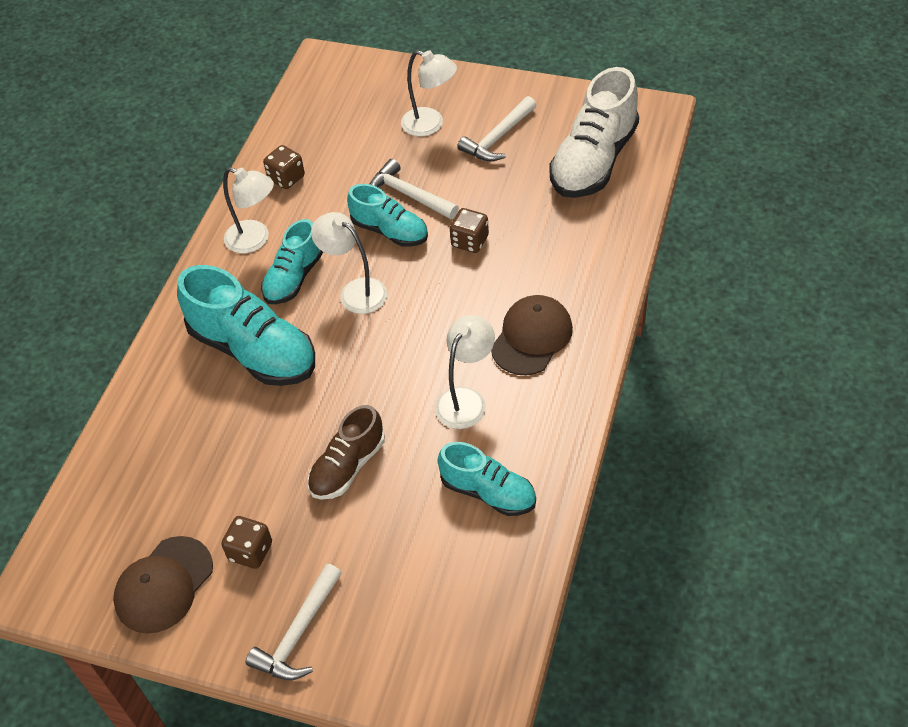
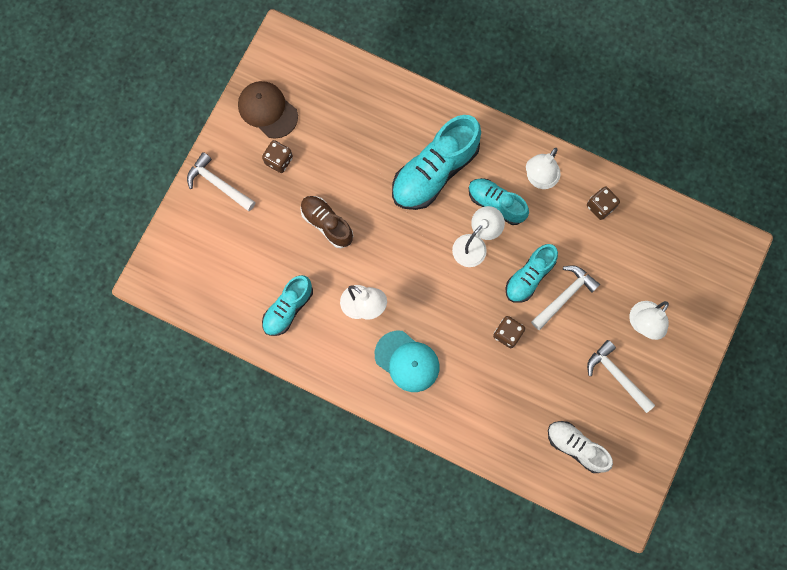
camera: 95 degrees right, 25 degrees up
(531, 337) = (407, 361): brown cap -> turquoise cap
(594, 161) = (576, 447): white shoe -> white shoe, size x0.60

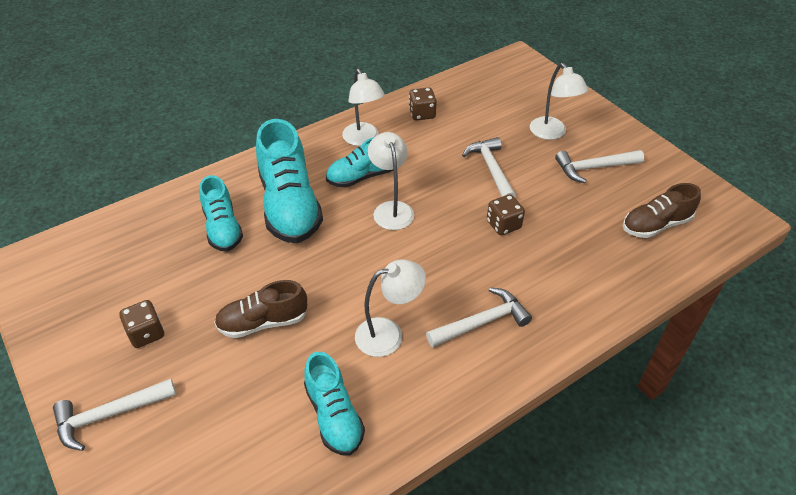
camera: 60 degrees left, 30 degrees down
(267, 110) = (79, 315): brown cap -> none
(407, 361) = (482, 322): turquoise cap -> white hammer
(529, 277) = (454, 184): turquoise shoe -> turquoise shoe (223, 228)
(576, 447) = (656, 225): white shoe -> brown shoe

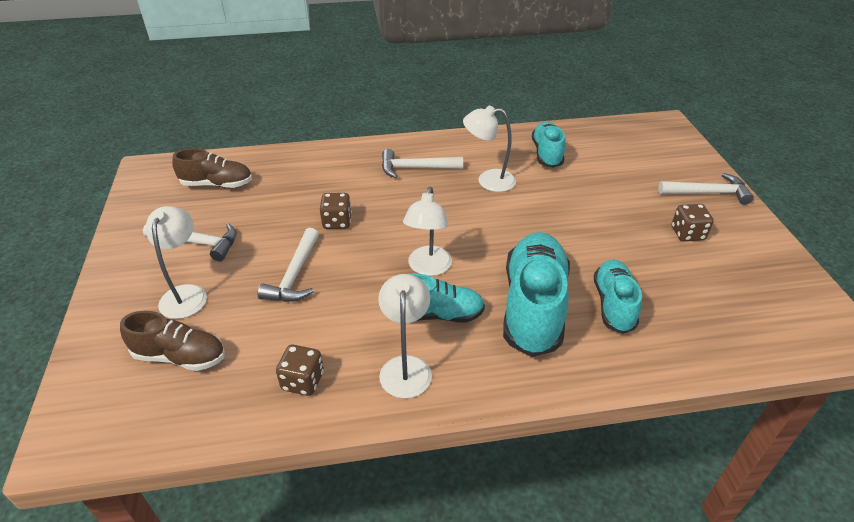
camera: 155 degrees left, 5 degrees down
(263, 322) = (585, 214): brown shoe -> brown shoe (180, 356)

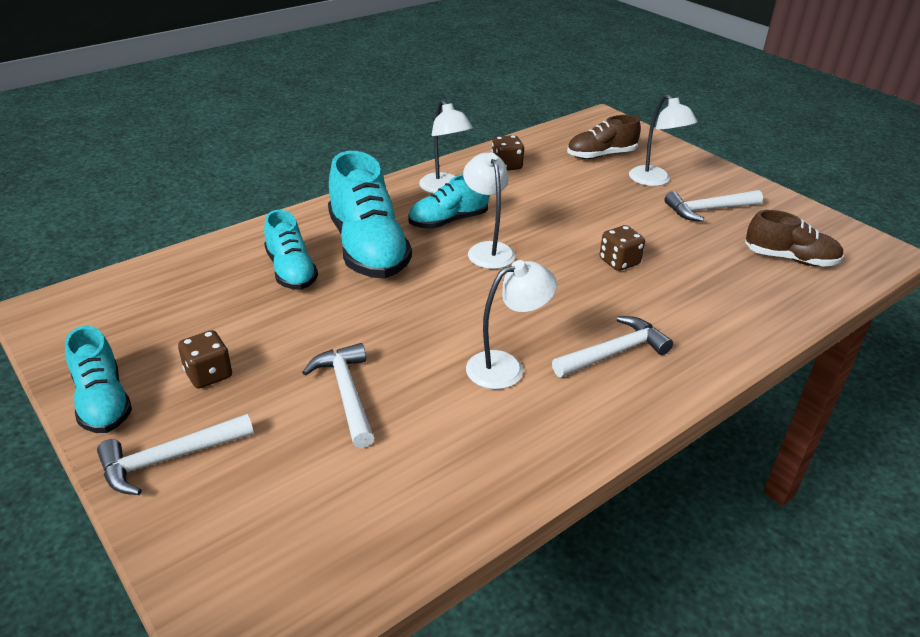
camera: 150 degrees right, 5 degrees down
(217, 184) = (790, 259): brown shoe -> brown shoe turned 135 degrees counterclockwise
(295, 275) = (594, 213): white hammer -> white hammer (346, 393)
(547, 154) = (453, 449): turquoise shoe -> turquoise shoe (103, 401)

